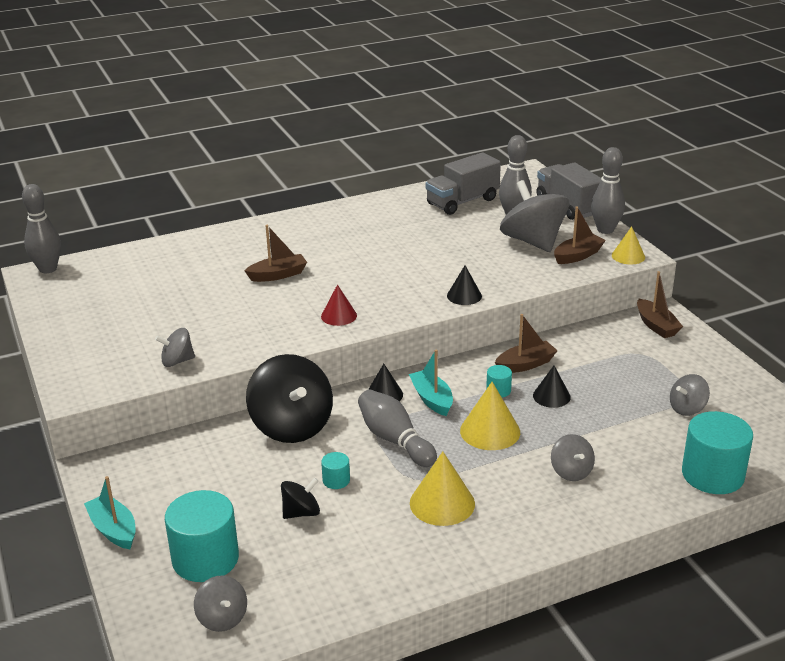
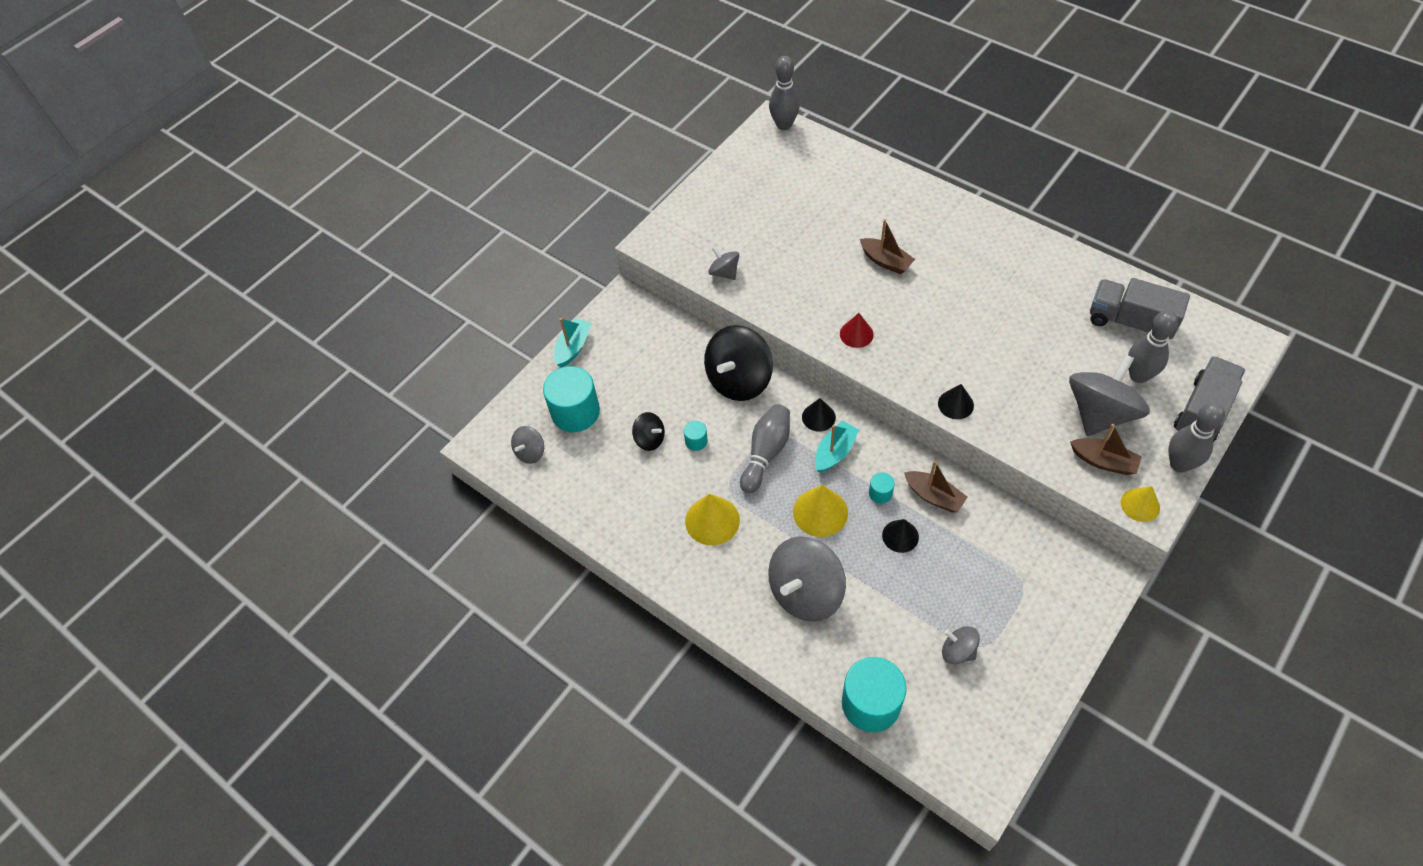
camera: 65 degrees right, 25 degrees up
(571, 472) = (805, 592): grey spinning top -> grey spinning top, size x2.01
(656, 326) = (1082, 577): brown boat -> none

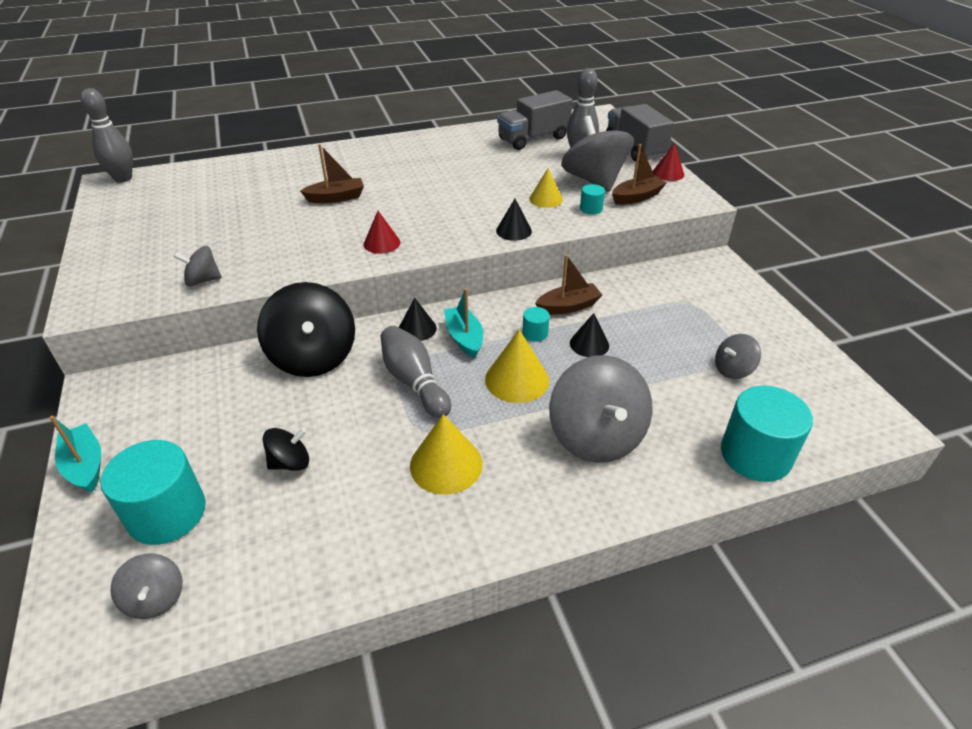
camera: 60 degrees left, 15 degrees down
(696, 441) = (339, 425): turquoise cylinder -> turquoise cylinder (591, 209)
(1140, 505) = (688, 200): yellow cone -> yellow cone (546, 199)
(1179, 464) = (668, 173): grey bowling pin -> red cone

